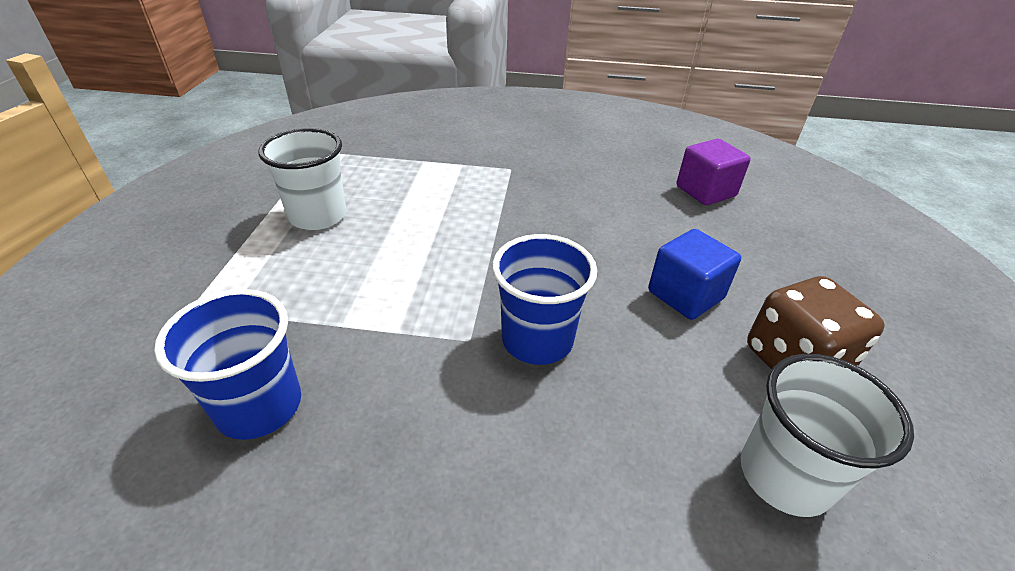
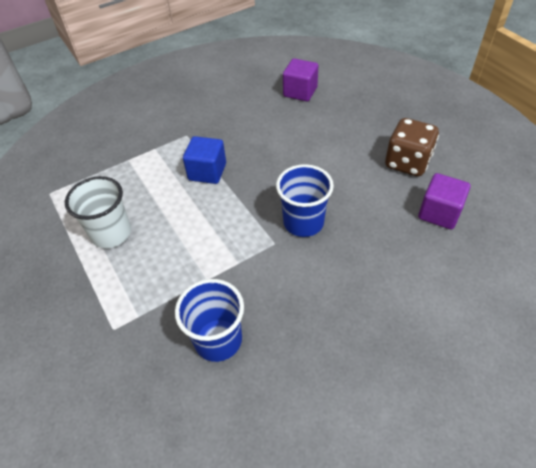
camera: 35 degrees left, 10 degrees up
(685, 295) = (342, 158): blue cube -> blue cube (207, 172)
(784, 476) = (439, 213): white cup -> purple cube

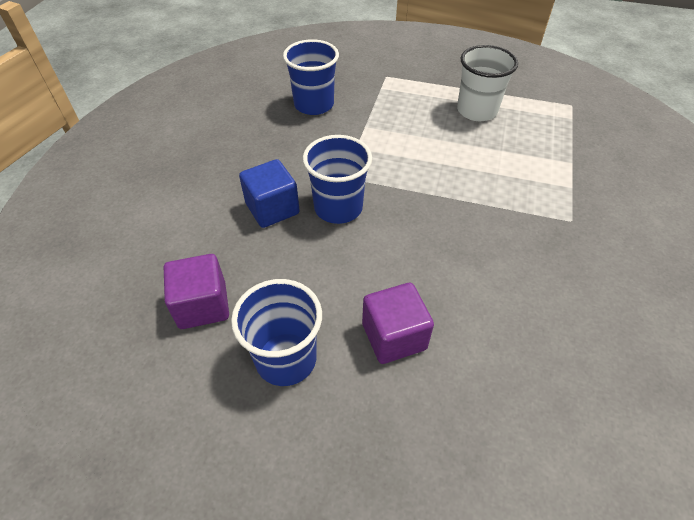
camera: 135 degrees right, 0 degrees up
(207, 172) = (487, 197): blue cube -> blue cube (272, 209)
(300, 92) = (557, 395): purple cube -> purple cube (394, 336)
(407, 162) = (286, 359): brown dice -> blue cup

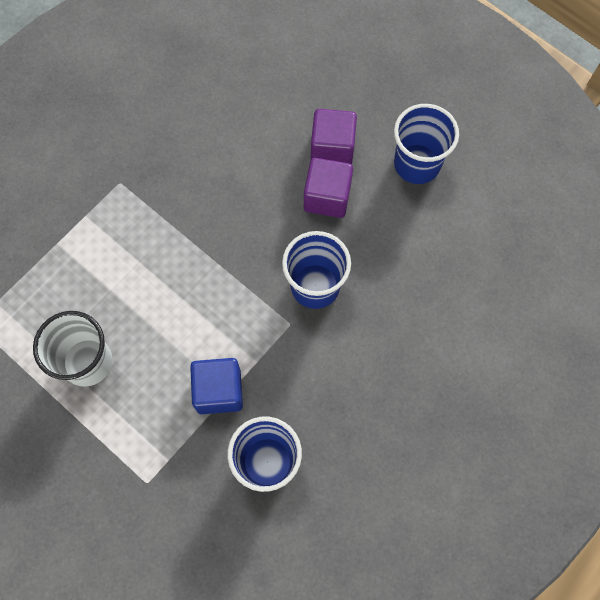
camera: 155 degrees left, 20 degrees up
(202, 305) = (467, 233): purple cube -> purple cube (327, 197)
(272, 209) = (377, 312): blue cube -> blue cube (219, 391)

